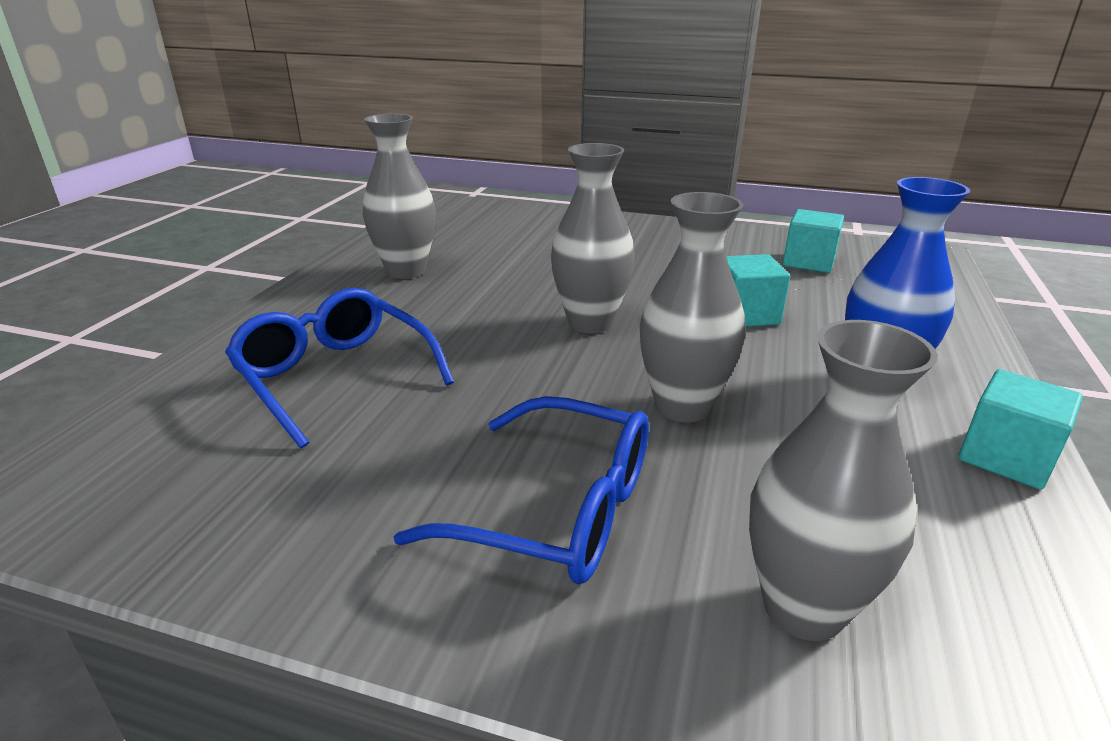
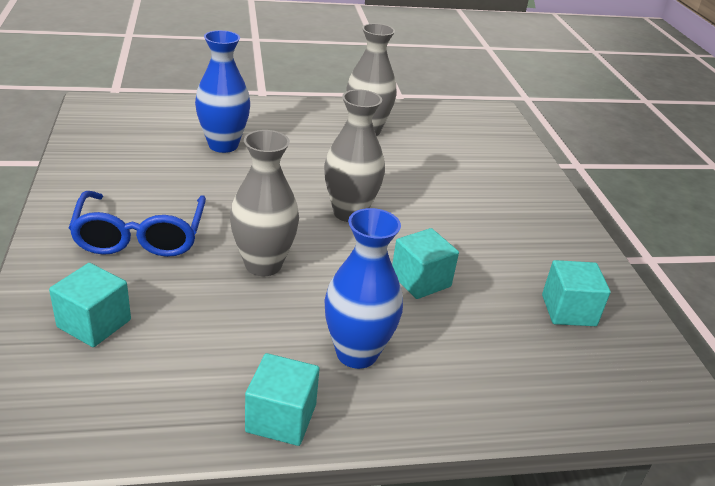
camera: 60 degrees right, 5 degrees up
(336, 377) = (223, 145): blue glasses -> blue vase
(803, 608) = (94, 323): grey vase -> turquoise cube

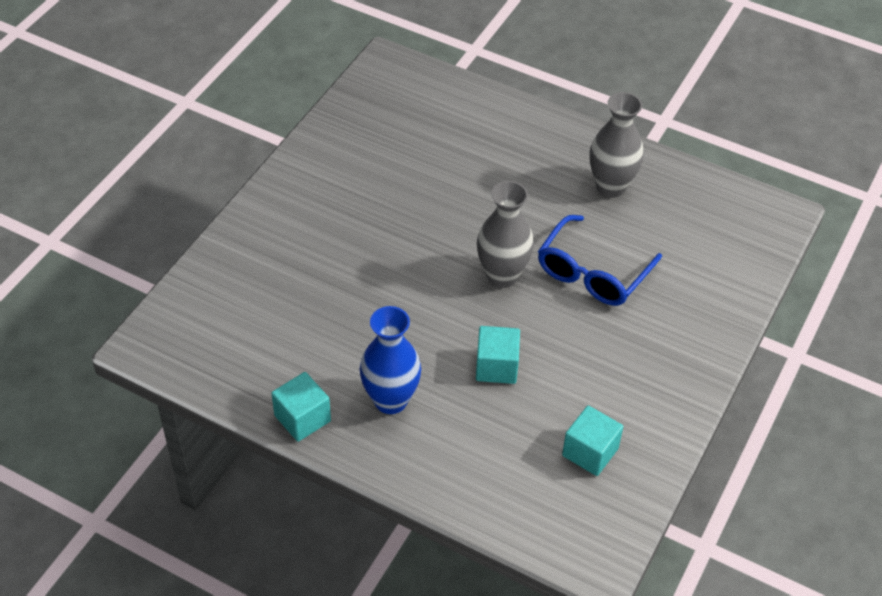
camera: 40 degrees right, 15 degrees up
(94, 323) = (243, 290): turquoise cube -> none
(141, 235) = (323, 227): blue glasses -> blue glasses (593, 272)
(223, 145) = (459, 154): blue vase -> none
(263, 265) = (389, 295): grey vase -> none

